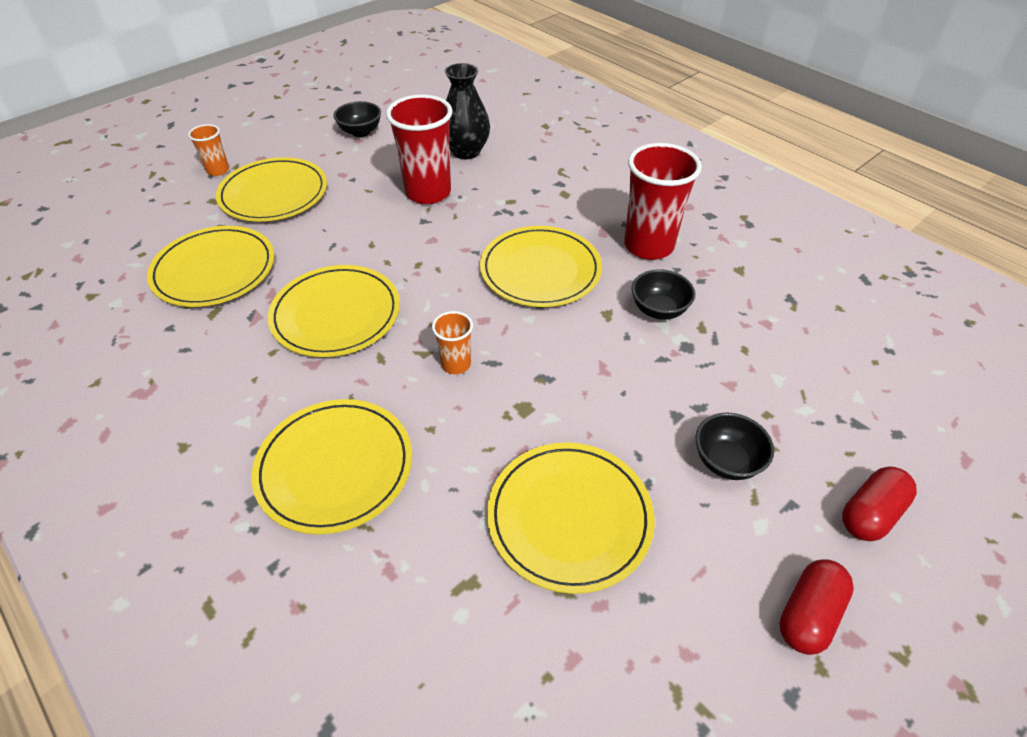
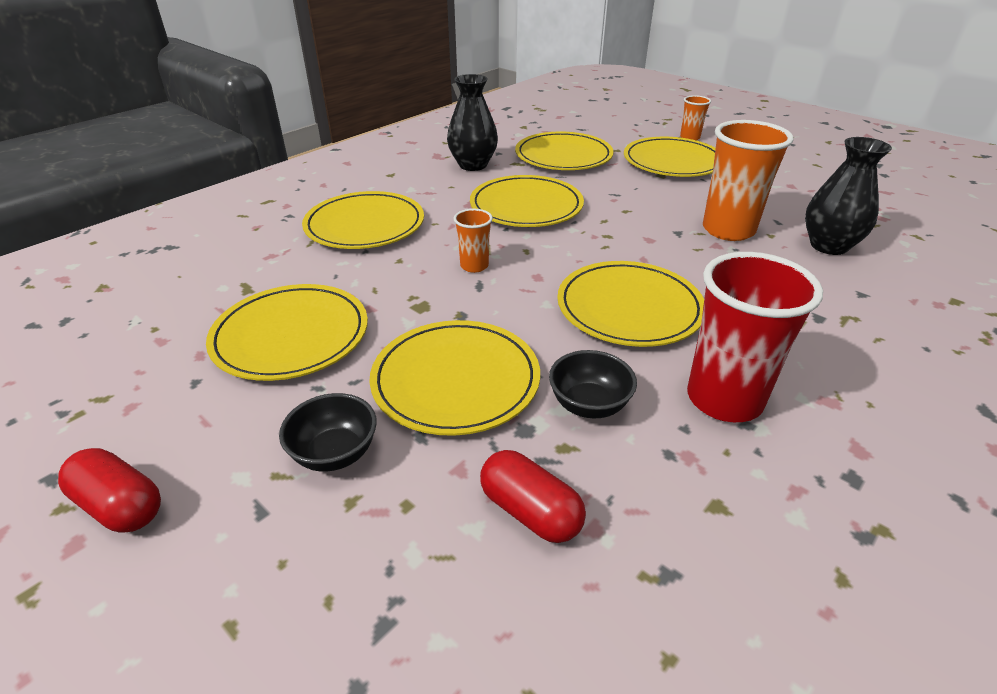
camera: 85 degrees right, 10 degrees down
(197, 354) = (473, 165): none -> black vase
(360, 132) = (807, 185): black bowl -> none
(428, 192) = (728, 230): red cup -> orange cup
(635, 384) = (456, 380): none -> yellow plate
(870, 513) = (221, 604): red capsule -> red capsule (530, 511)

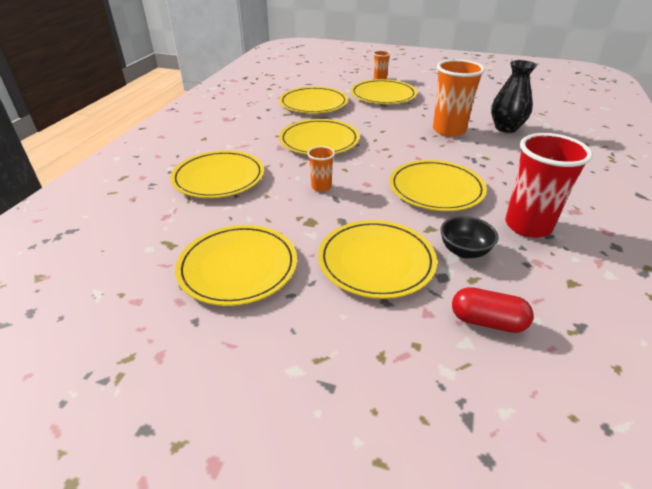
camera: 25 degrees left, 0 degrees up
(120, 506) = (224, 424): red capsule -> none
(335, 453) = (343, 332): black bowl -> none
(473, 165) = (258, 120): black vase -> none

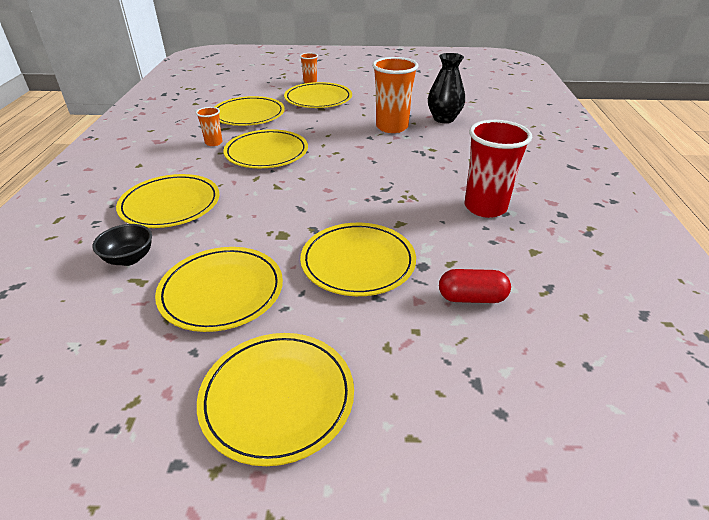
camera: 15 degrees left, 0 degrees up
(321, 187) = (283, 199): orange cup -> orange cup (213, 143)
(436, 189) = (395, 185): yellow plate -> yellow plate (277, 398)
(464, 251) = (436, 239): black bowl -> black bowl (129, 258)

